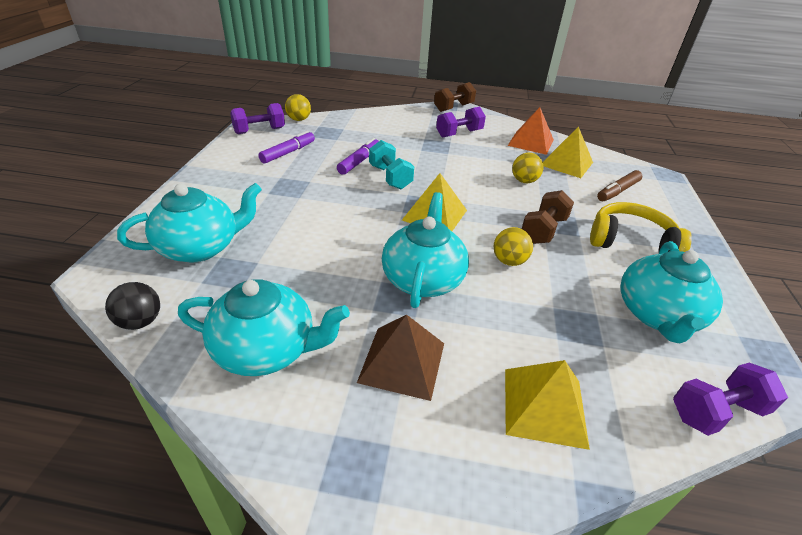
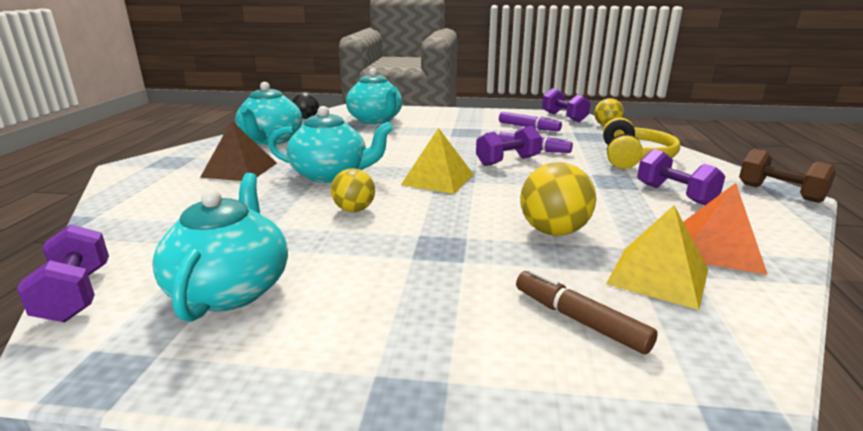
camera: 90 degrees right, 15 degrees down
(390, 177) = (507, 161): turquoise dumbbell -> purple dumbbell
(524, 181) = (553, 231): yellow ball -> yellow ball, size x1.52
(543, 230) = (420, 234): brown dumbbell -> none
(544, 406) = (162, 211): yellow pyramid -> none
(630, 242) = (400, 301): yellow headphones -> yellow headphones (634, 157)
(657, 315) = (231, 289): turquoise teapot -> turquoise teapot turned 75 degrees clockwise

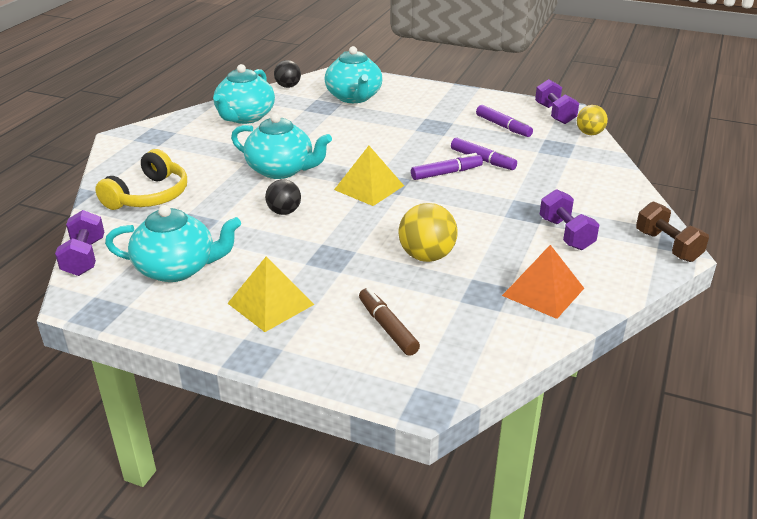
camera: 15 degrees right, 10 degrees up
(231, 289) = (177, 268): turquoise teapot -> turquoise teapot turned 75 degrees clockwise
(240, 170) = (208, 154): brown pyramid -> none
(354, 210) = (284, 212): yellow ball -> black ball
(507, 161) = (446, 173): purple dumbbell -> purple marker
(634, 157) = (573, 184): yellow headphones -> yellow headphones (149, 196)
(658, 276) = (472, 306): yellow pyramid -> yellow pyramid (271, 303)

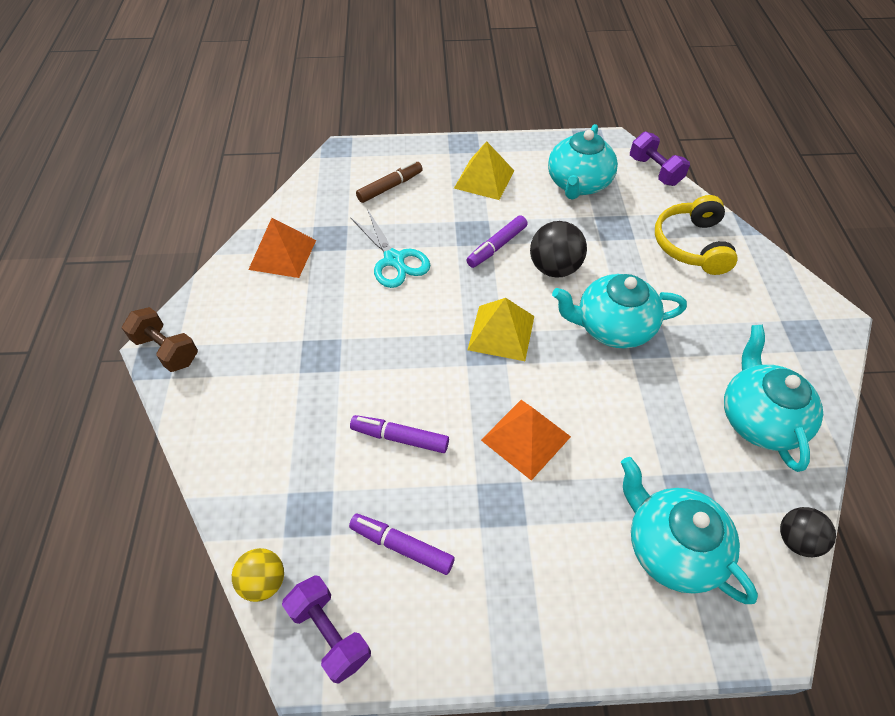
camera: 155 degrees right, 20 degrees up
(177, 268) = (578, 184): turquoise teapot -> turquoise teapot turned 45 degrees counterclockwise
(284, 212) = (554, 268): black ball -> black ball, size x1.52
(387, 327) = (390, 187): brown marker -> brown marker turned 75 degrees counterclockwise
(398, 142) = (525, 438): none -> orange pyramid
(426, 256) = (394, 260): yellow ball -> turquoise scissors
(446, 173) = (432, 391): purple marker -> purple marker (497, 246)
(566, 234) = (272, 332): purple dumbbell -> none

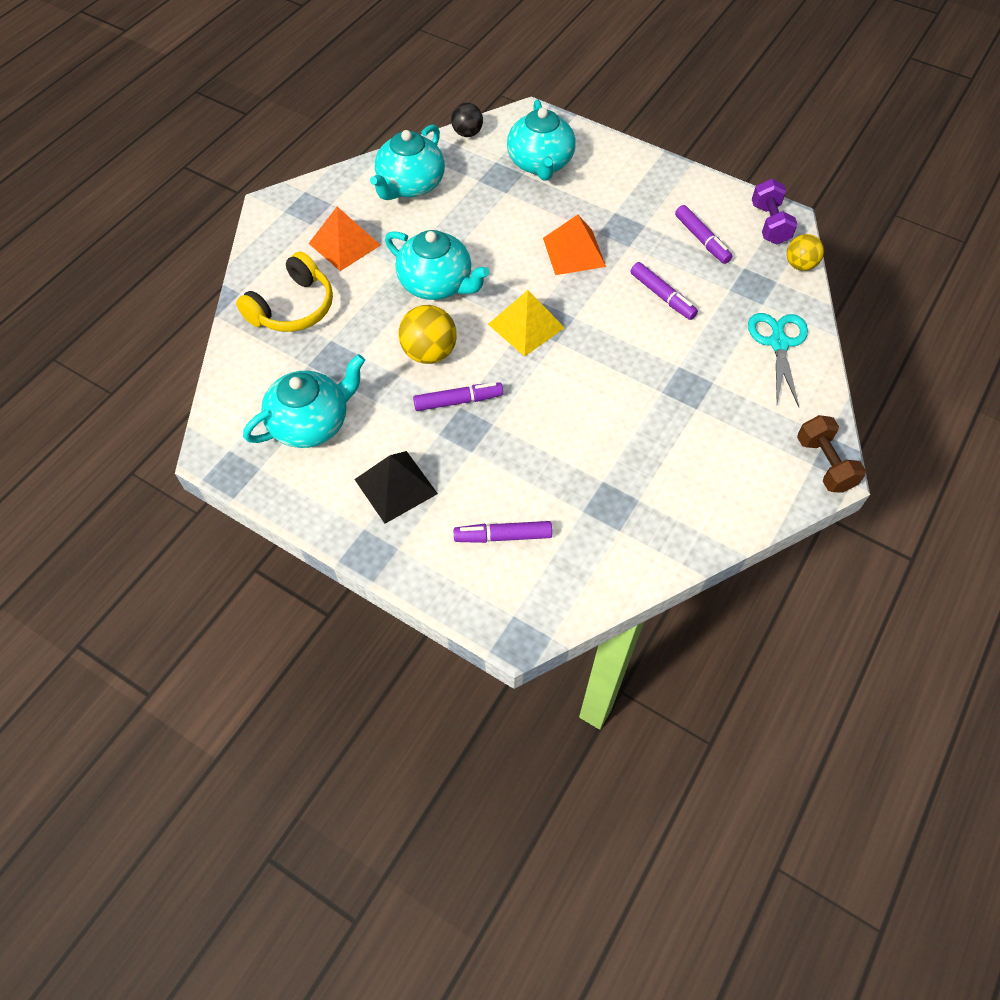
camera: 145 degrees left, 5 degrees up
(283, 254) = (670, 511): orange pyramid -> orange pyramid (344, 244)
(390, 187) = (503, 536): brown marker -> purple marker
(394, 260) = (564, 442): turquoise scissors -> turquoise scissors (778, 343)
(484, 179) = (396, 486): yellow pyramid -> black pyramid
(554, 268) = (429, 353): black ball -> yellow ball
(654, 171) = (222, 394): purple dumbbell -> none

